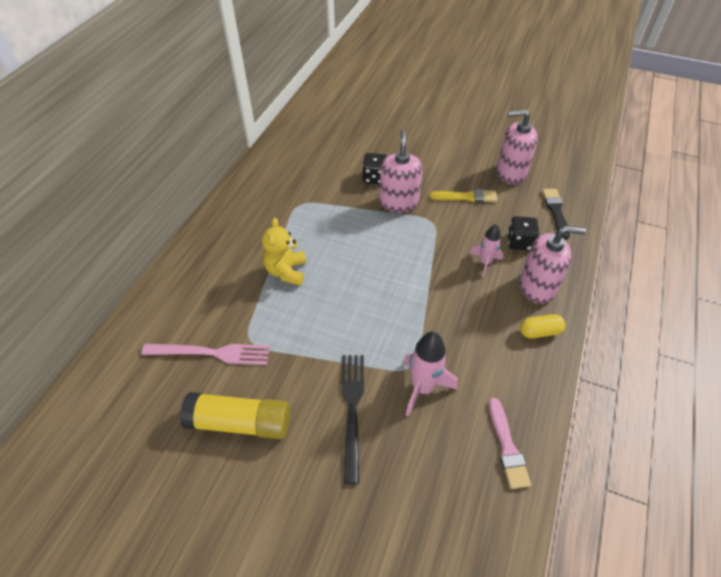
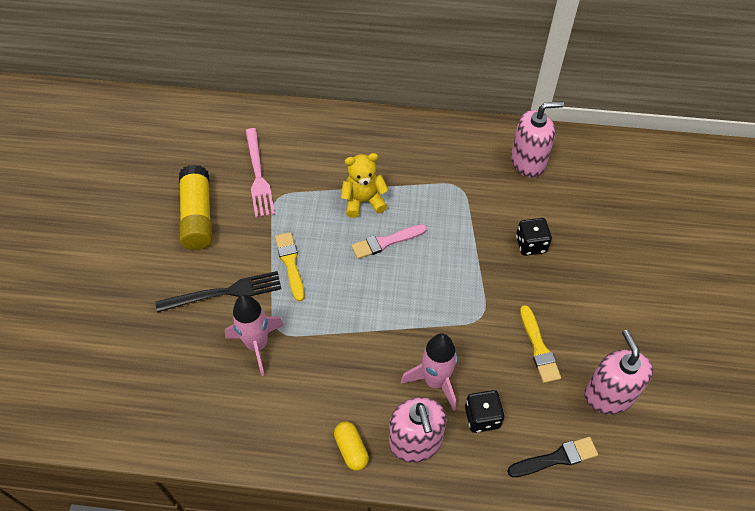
camera: 75 degrees right, 5 degrees up
(336, 343) = (290, 263): none -> yellow brush
(398, 203) = (498, 277): pink soap dispenser -> pink soap dispenser (528, 162)
(485, 263) = (435, 381): pink rocket -> pink rocket, size x1.56
(507, 447) = (208, 427): pink brush -> pink brush (386, 242)

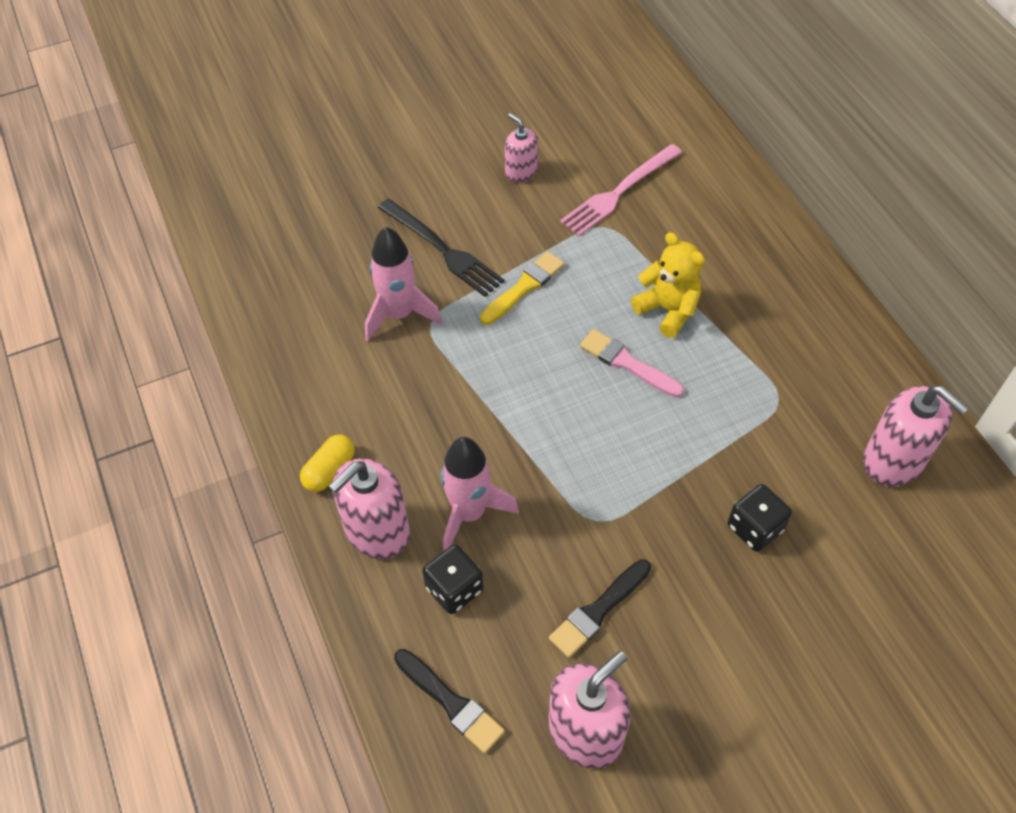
camera: 60 degrees right, 0 degrees up
(198, 216) = (521, 172): yellow glue stick -> pink soap dispenser
(539, 348) = (598, 611): yellow brush -> black brush

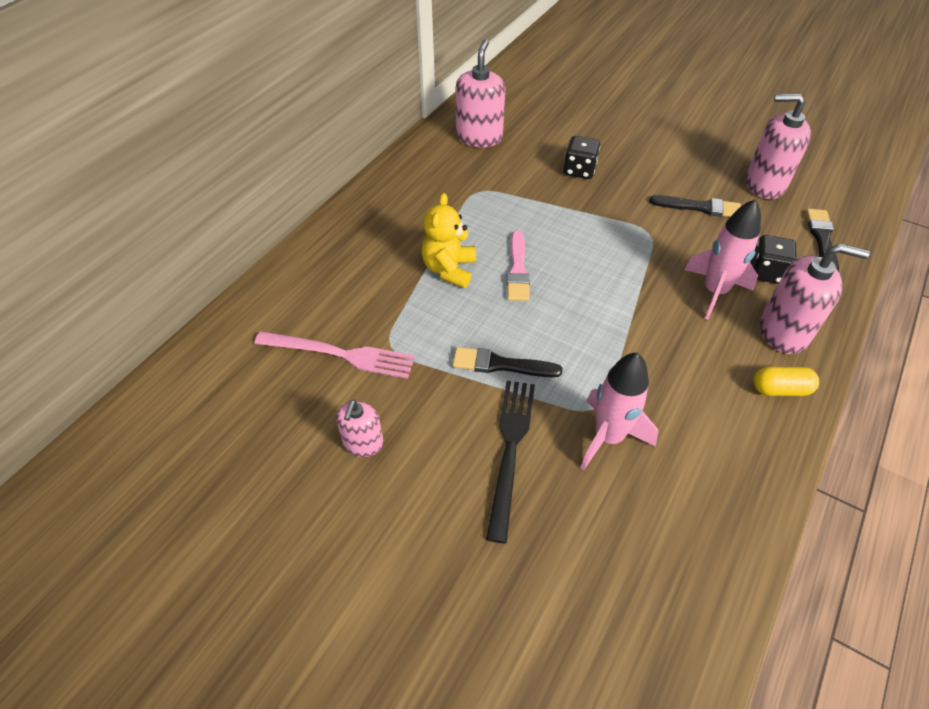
camera: 125 degrees left, 5 degrees down
(524, 287) = (501, 365): yellow brush -> black brush

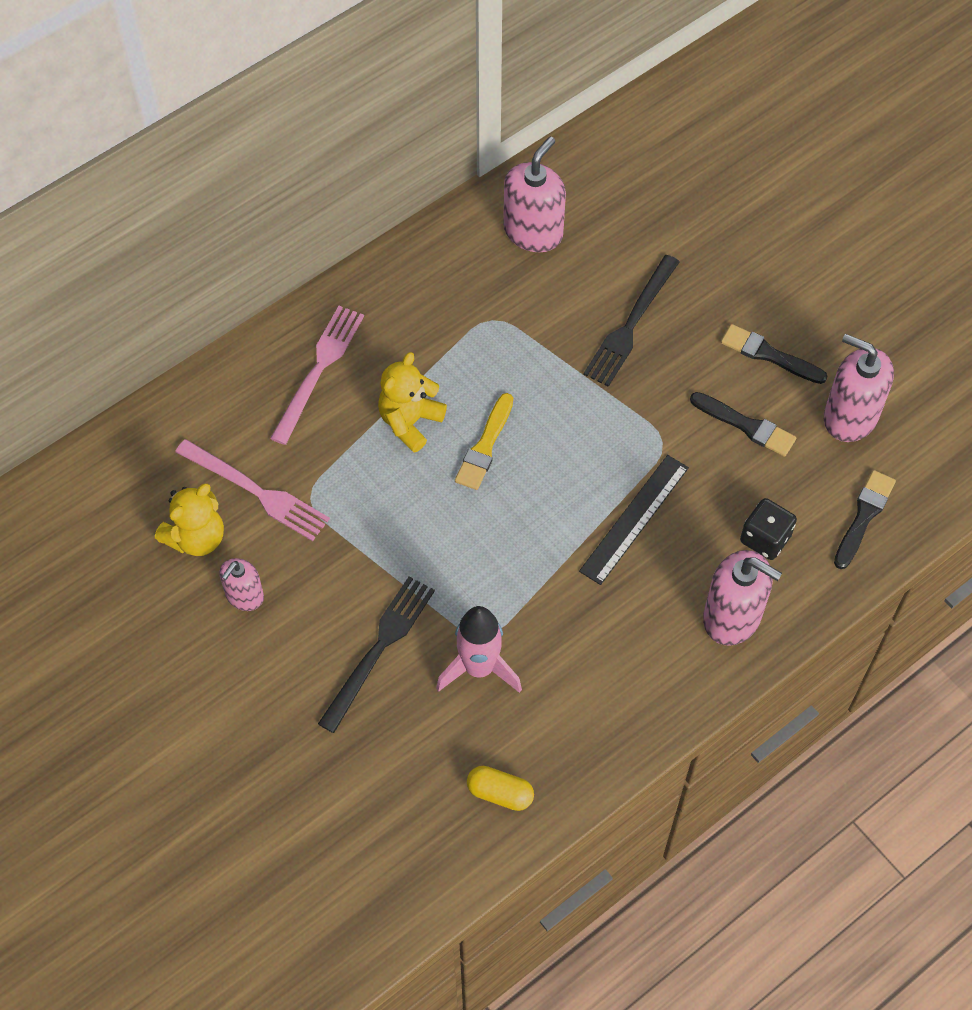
camera: 20 degrees right, 10 degrees up
(298, 407) = (196, 538): none -> yellow teddy bear
(358, 255) = (318, 370): none -> pink fork
(501, 365) = (412, 556): black brush -> black brush (768, 355)
(517, 270) = (485, 446): pink brush -> yellow brush
(579, 170) = (631, 324): black dice -> black fork
(662, 286) = (634, 519): none -> black ruler
(714, 292) = (688, 544): pink rocket -> none
(780, 389) = (683, 678): yellow capsule -> yellow capsule (500, 793)

